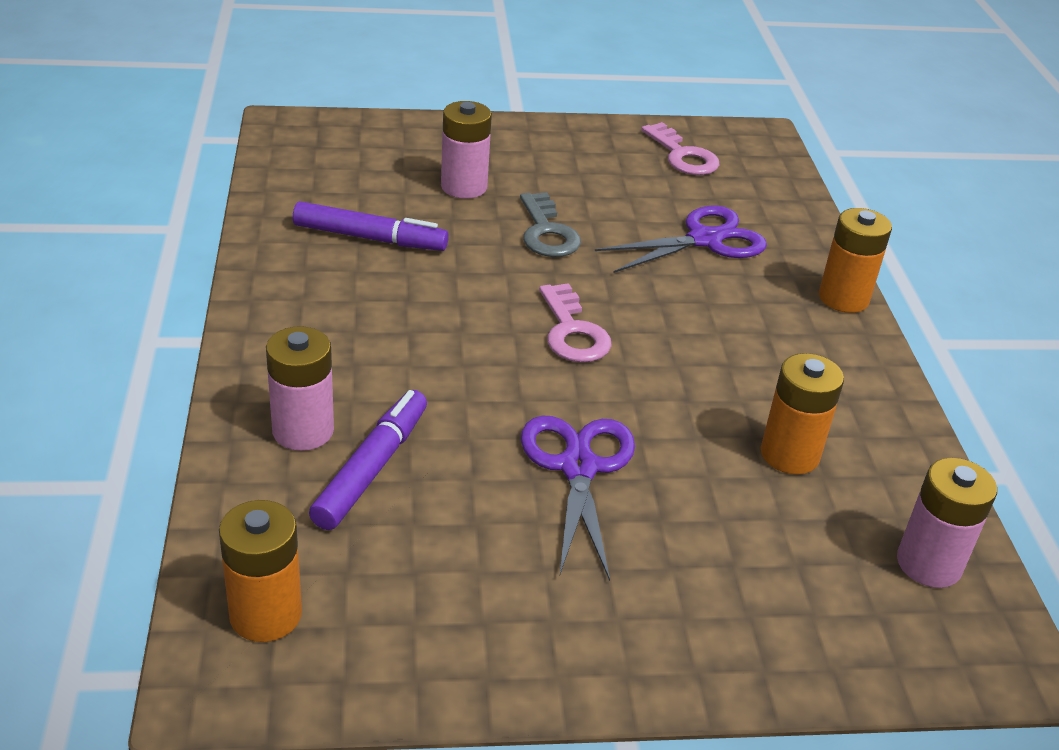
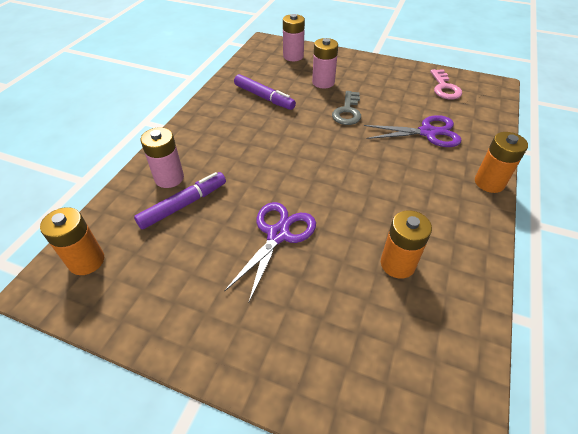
camera: 30 degrees right, 10 degrees up
(572, 332) = (325, 163): pink key -> none
(929, 564) = (442, 363): pink battery -> pink battery (293, 56)

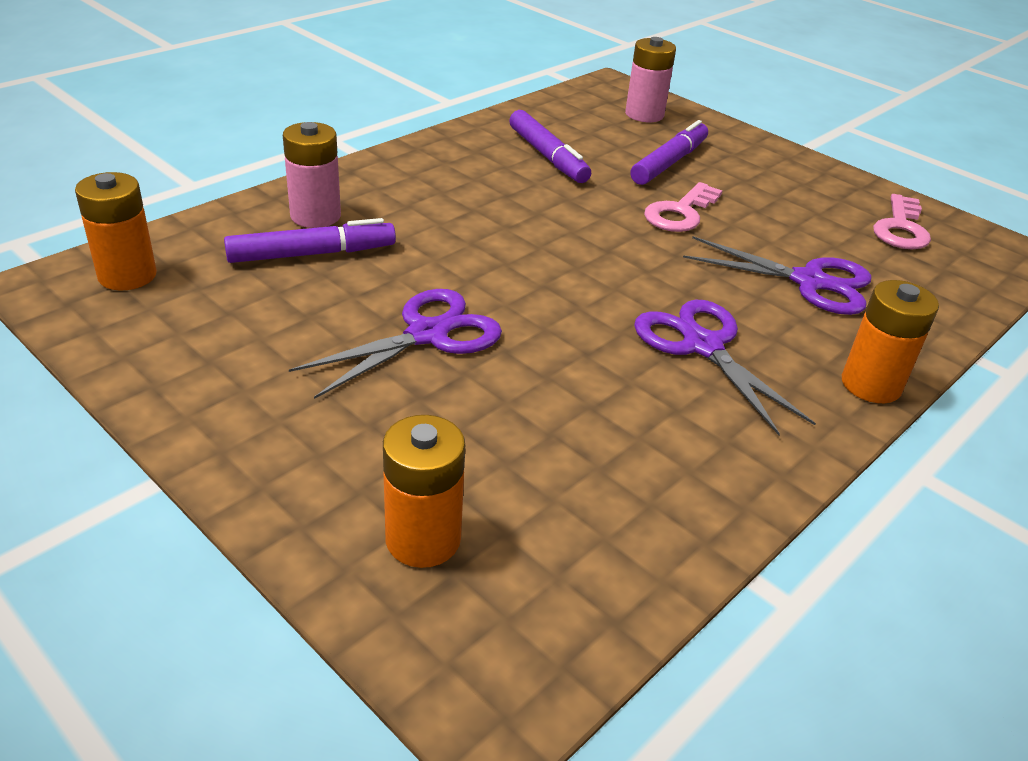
camera: 20 degrees right, 10 degrees down
(323, 82) = (669, 163): pink battery -> purple marker
(347, 111) = (680, 213): grey key -> pink key
(397, 264) = (597, 436): orange battery -> orange battery (423, 539)
(408, 189) = (702, 346): none -> purple scissors

